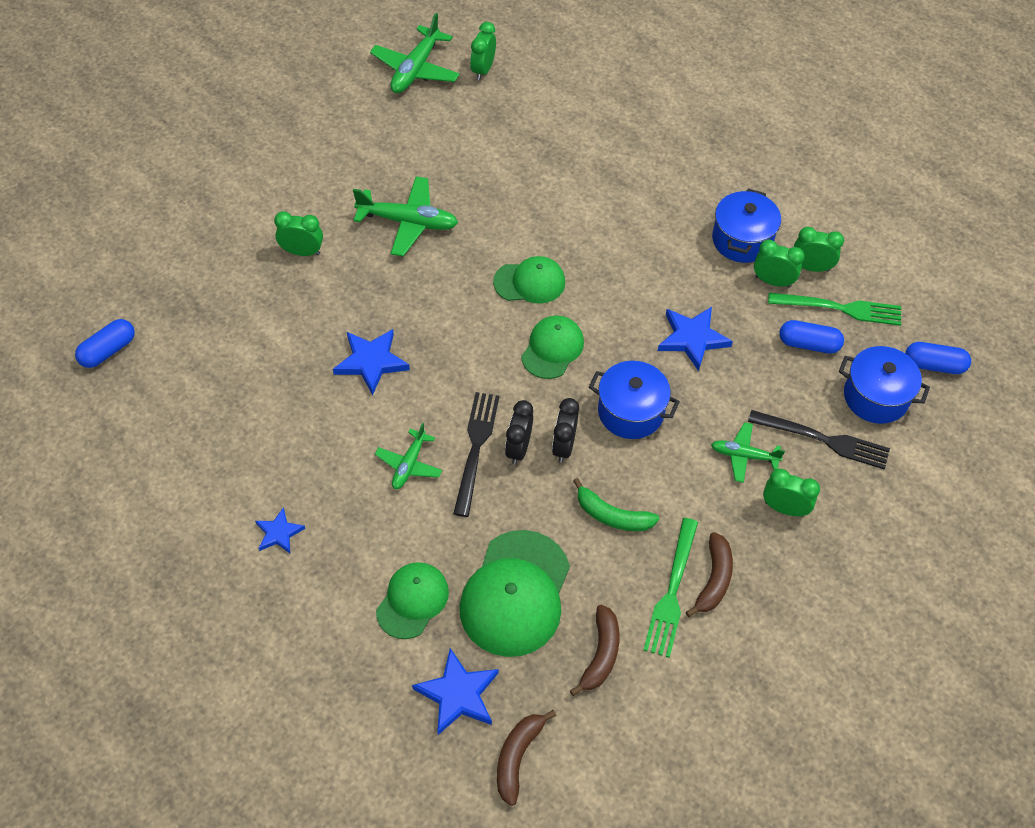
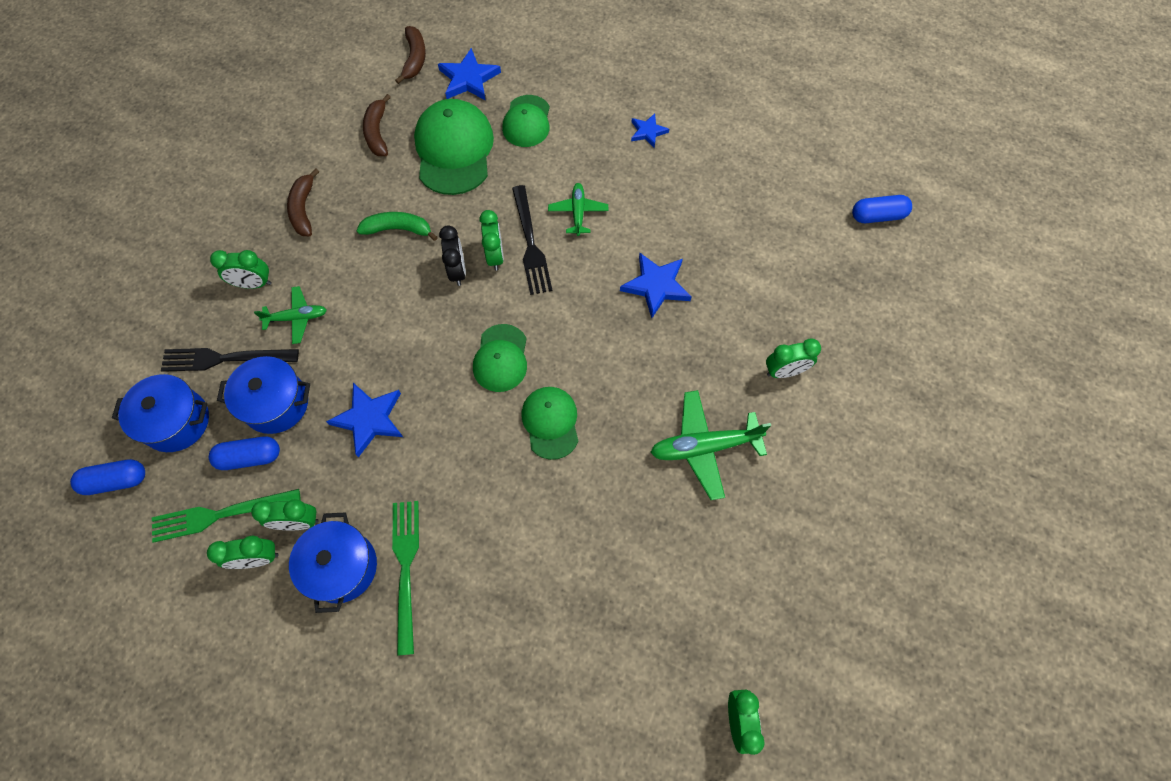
camera: 160 degrees right, 10 degrees up
(108, 351) = (877, 216): blue capsule -> blue capsule turned 60 degrees clockwise
(415, 69) = (819, 682): green plane -> none
(518, 448) = (495, 256): black clock -> green clock
(530, 282) = (550, 422): green cap -> green cap turned 105 degrees clockwise
(630, 412) = (408, 322): blue pot -> blue pot (276, 403)
(672, 593) = (335, 189): green fork -> green fork (405, 567)

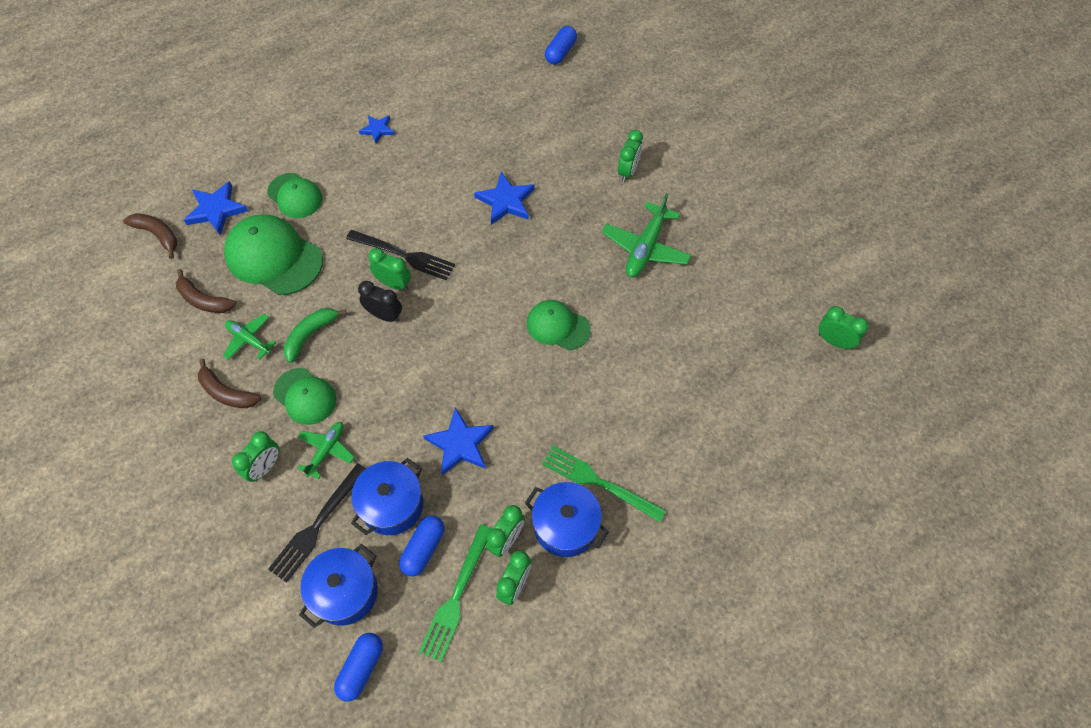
camera: 55 degrees left, 5 degrees down
(501, 358) = (482, 328): green cap -> green cap (305, 396)
(578, 212) = (405, 211): green plane -> green plane (249, 339)

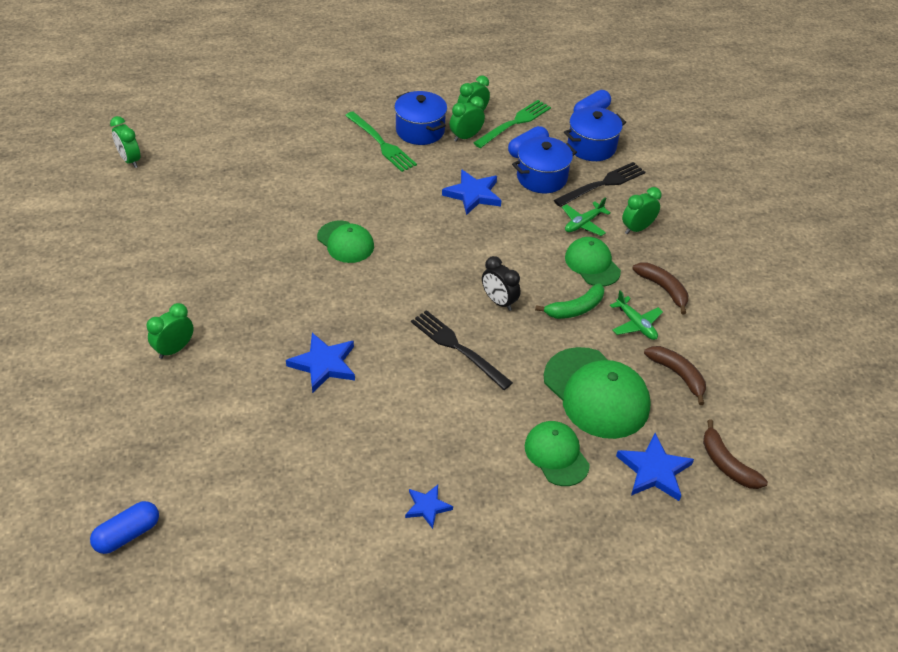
camera: 160 degrees left, 15 degrees down
(394, 284) = (479, 325): green clock -> none
(645, 248) = (219, 274): green plane -> none

